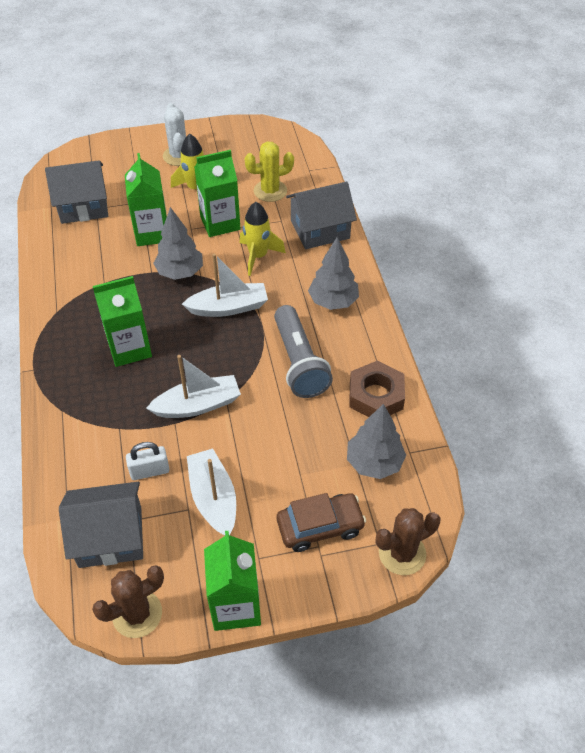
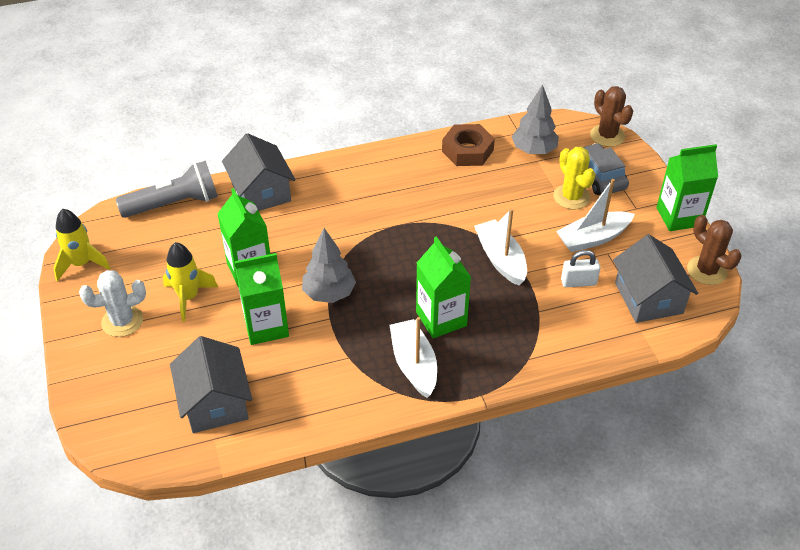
camera: 95 degrees left, 5 degrees down
(150, 471) = (578, 282): white padlock -> white padlock turned 75 degrees counterclockwise
(228, 307) = (376, 250): white boat -> white boat (414, 365)
(258, 256) = (302, 235): yellow rocket -> yellow rocket (81, 264)
(270, 191) = (197, 233): yellow cactus -> yellow cactus (571, 197)
(299, 362) = (439, 197): grey flashlight -> grey flashlight (174, 204)
(320, 527) = (599, 177): brown car -> grey car
(333, 301) = (361, 179): grey tree -> none

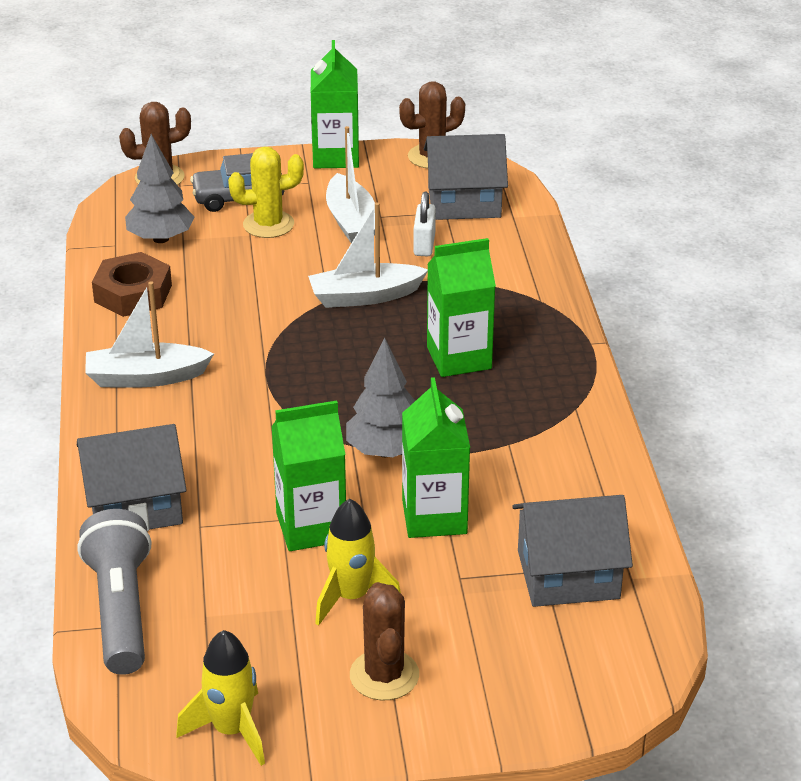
camera: 80 degrees left, 10 degrees down
(122, 321) = (384, 675): white cactus -> brown cactus
(414, 365) = (533, 389): white boat -> white boat (146, 377)

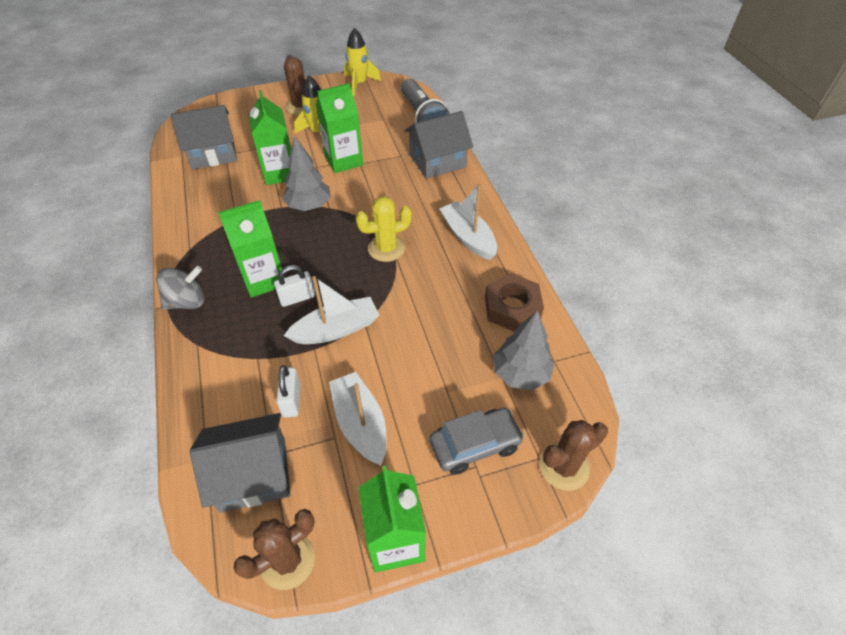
camera: 170 degrees right, 15 degrees up
(146, 377) = (468, 237): white boat -> white boat turned 105 degrees counterclockwise
(268, 224) = (435, 407): yellow cactus -> yellow cactus (386, 248)
(412, 332) = (297, 298): none -> white padlock
(563, 344) = (187, 302): none -> grey spinning top

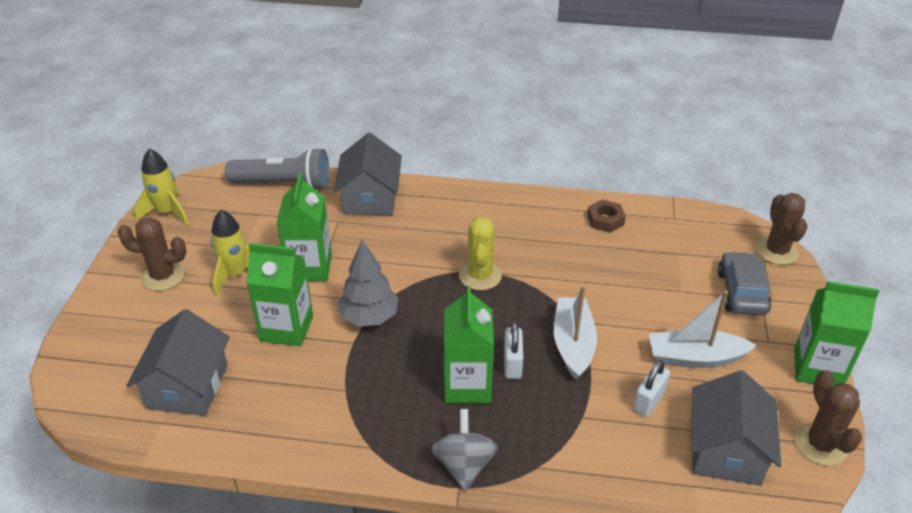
camera: 65 degrees left, 10 degrees down
(291, 400) = (648, 401): white padlock -> white padlock turned 75 degrees counterclockwise
(468, 237) = (500, 215): white boat -> none
(512, 307) = (605, 220): brown nut -> brown nut, size x0.64
(520, 374) = (680, 241): grey tree -> none

